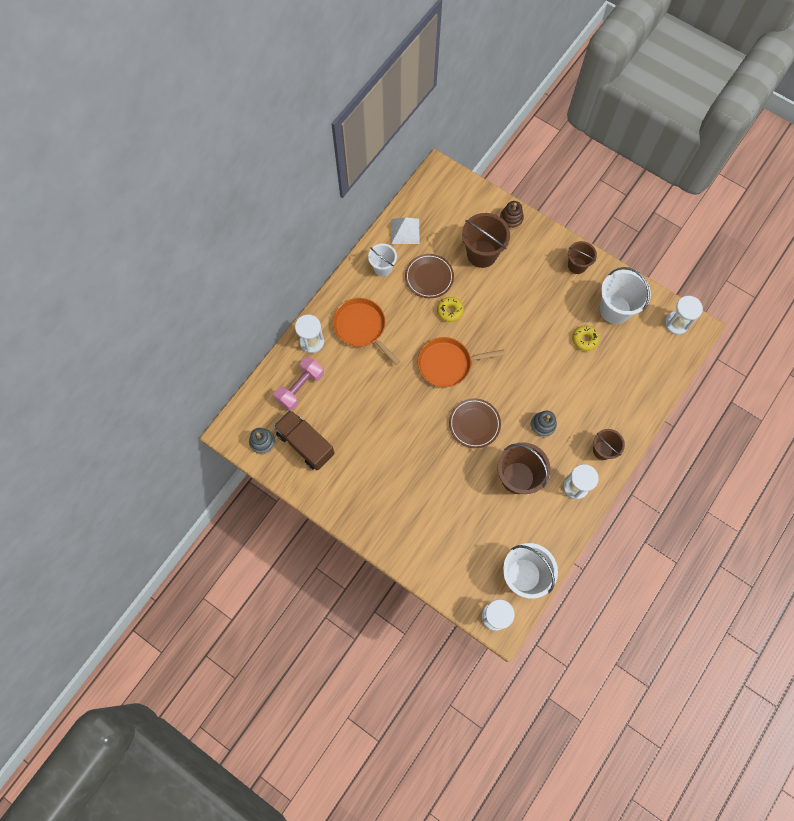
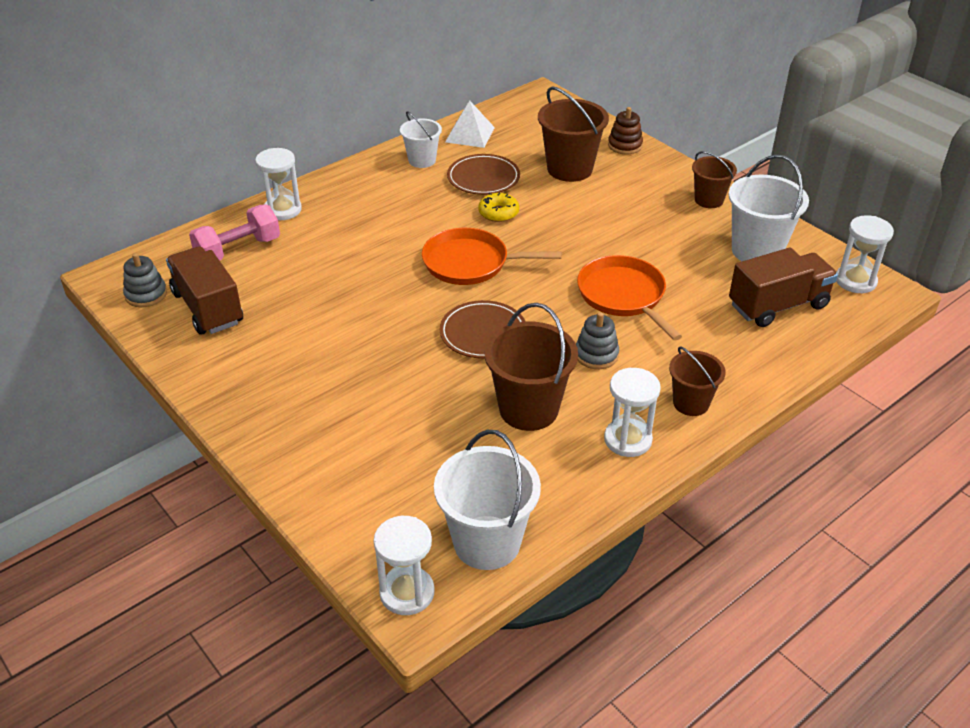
camera: 15 degrees right, 30 degrees down
(361, 327) = (361, 208): orange pan -> orange pan (623, 296)
(584, 339) = (698, 273): yellow donut -> none
(635, 357) = (778, 306): none -> brown truck

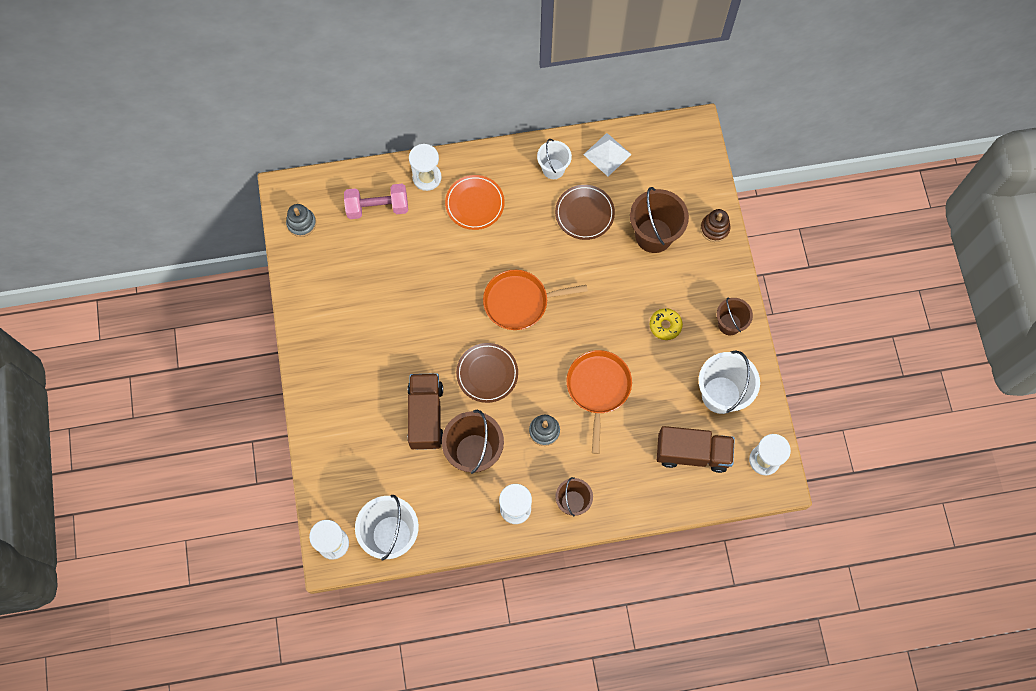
camera: 30 degrees right, 30 degrees up
(208, 308) = (333, 257): brown truck -> brown truck (426, 416)
(355, 210) = (475, 204): none -> orange plate
(470, 263) = (519, 302): orange pan -> orange pan turned 45 degrees counterclockwise
(498, 213) = (570, 259): yellow donut -> yellow donut (665, 325)

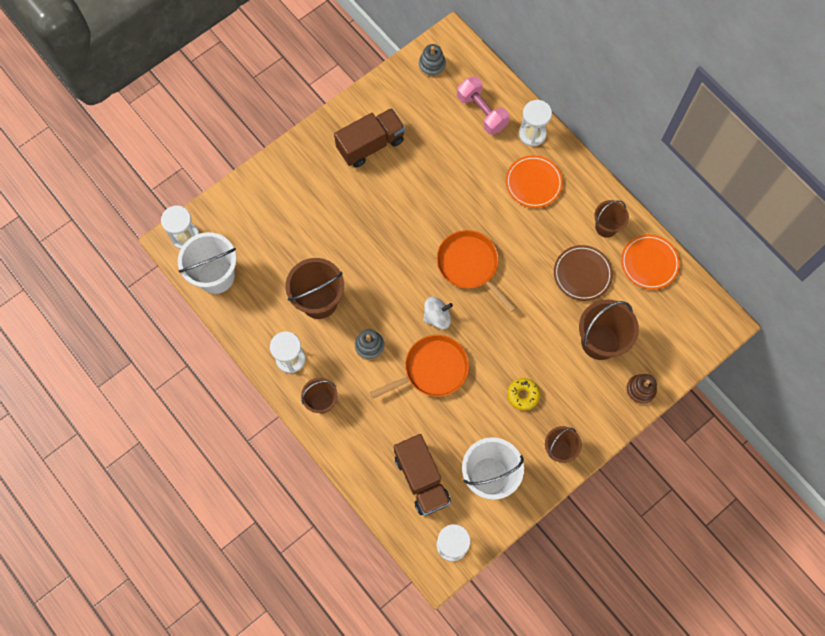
camera: 60 degrees right, 0 degrees up
(426, 416) = (328, 247): brown truck -> brown truck (370, 145)
(487, 373) = (392, 274): brown plate -> none
(551, 357) = (437, 317): none -> white spinning top
(553, 169) = (606, 227): white bucket -> brown bucket
(607, 154) = (649, 263): white pyramid -> orange plate

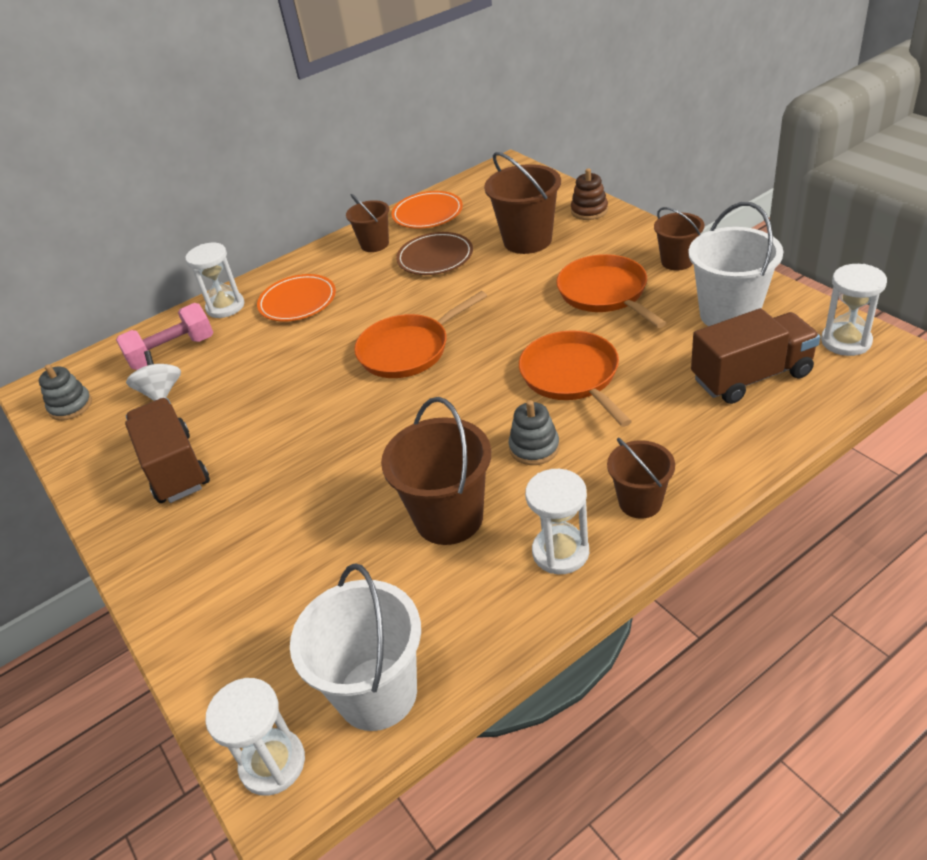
camera: 80 degrees left, 30 degrees down
(437, 317) = (487, 376): white spinning top -> white spinning top (161, 393)
(523, 395) = (605, 293): yellow donut -> orange pan

